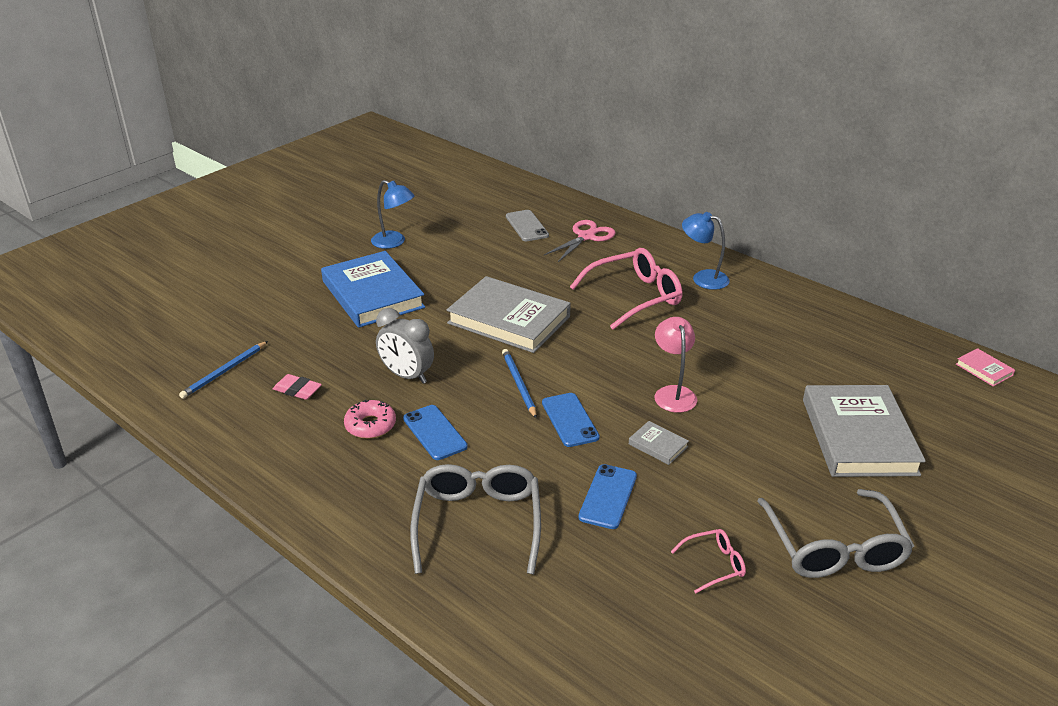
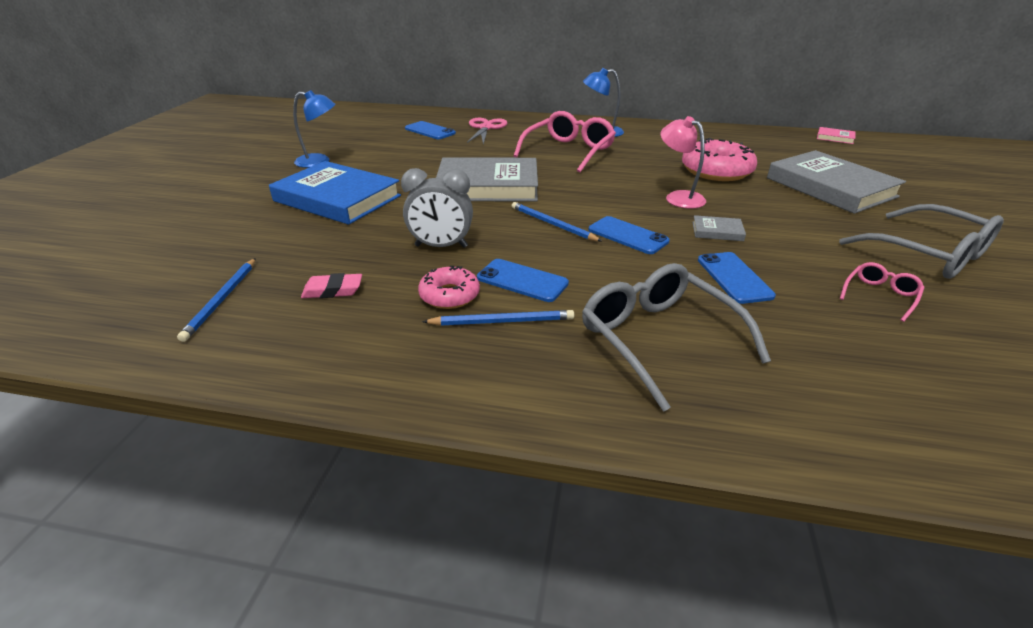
camera: 30 degrees left, 0 degrees up
(385, 462) = (502, 321): none -> blue pencil
(527, 226) = (430, 131): grey phone -> blue phone
(759, 373) = (716, 171): none -> pink donut

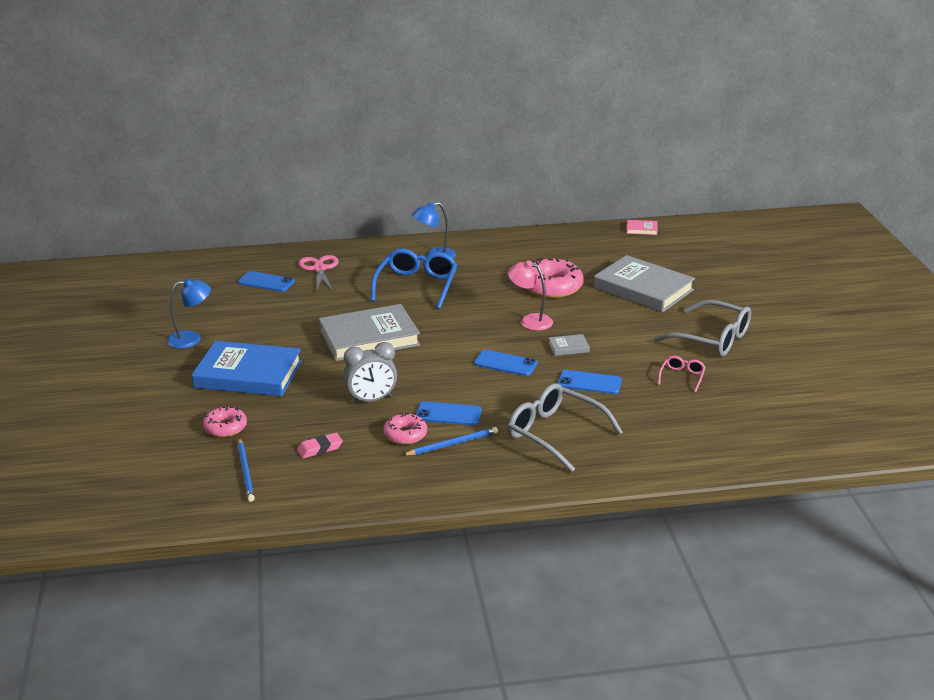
camera: 20 degrees left, 5 degrees down
(258, 245) = (225, 427): none -> pink donut
(552, 224) = (444, 364): blue pencil -> none
(569, 151) = (416, 286): pink glasses -> blue glasses
(734, 277) = (589, 383): blue phone -> blue phone turned 45 degrees counterclockwise

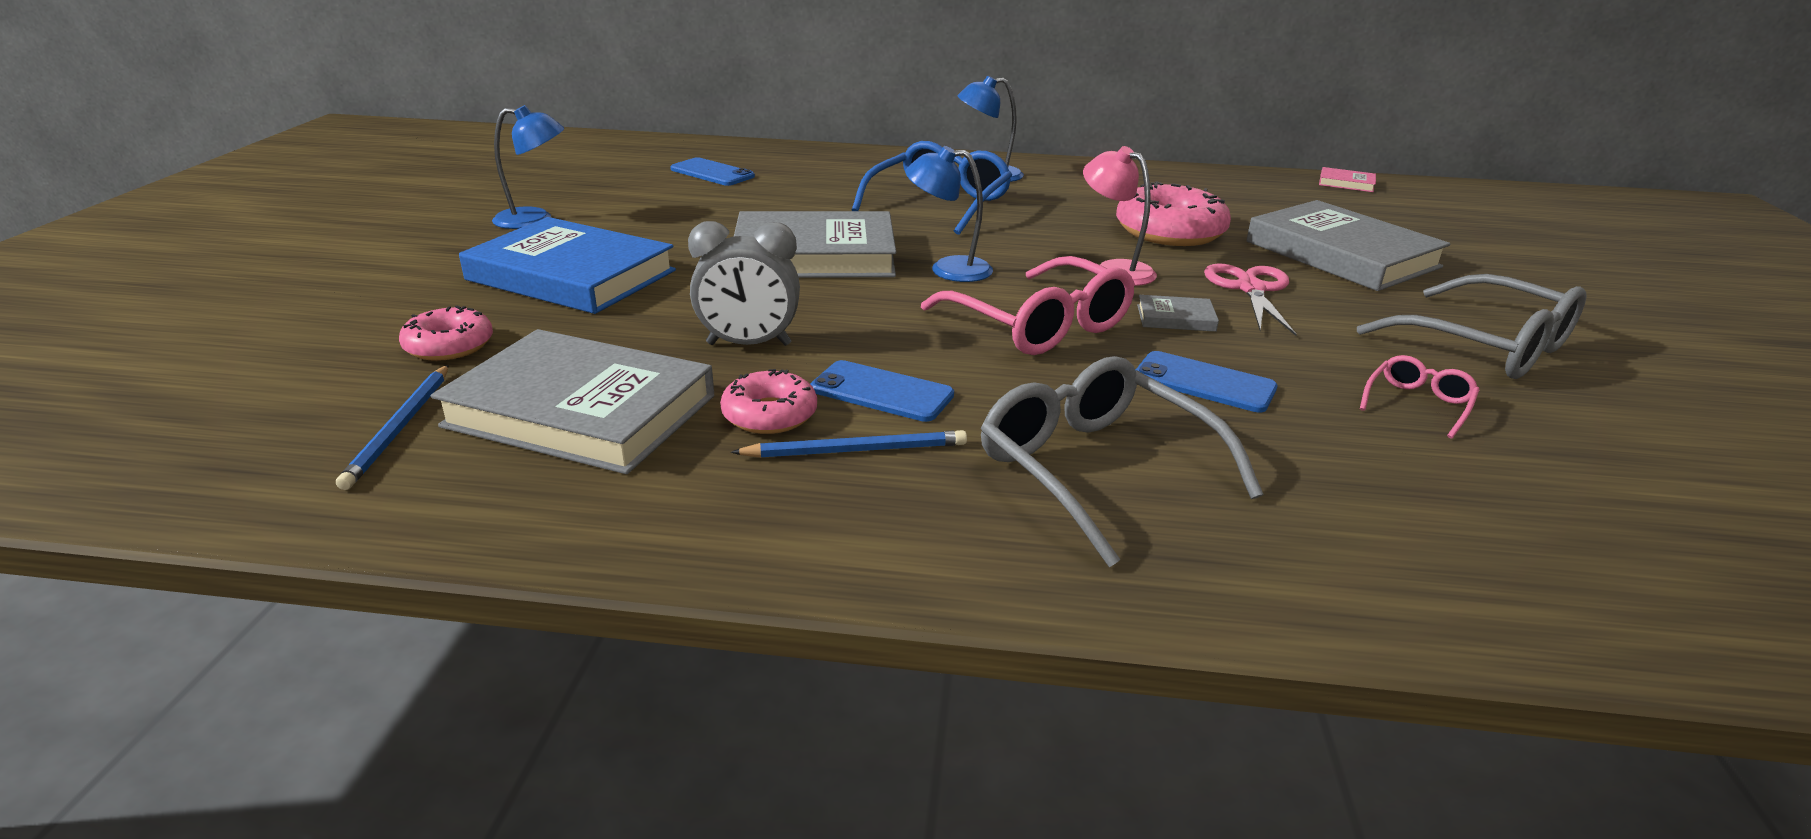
camera: 15 degrees right, 0 degrees up
(319, 269) = (803, 168): pink scissors -> pink scissors (1250, 289)
(320, 449) = (581, 411): pink eraser -> grey book
(444, 335) = (948, 269): none -> blue lamp
(505, 363) = (1040, 325): blue phone -> pink glasses

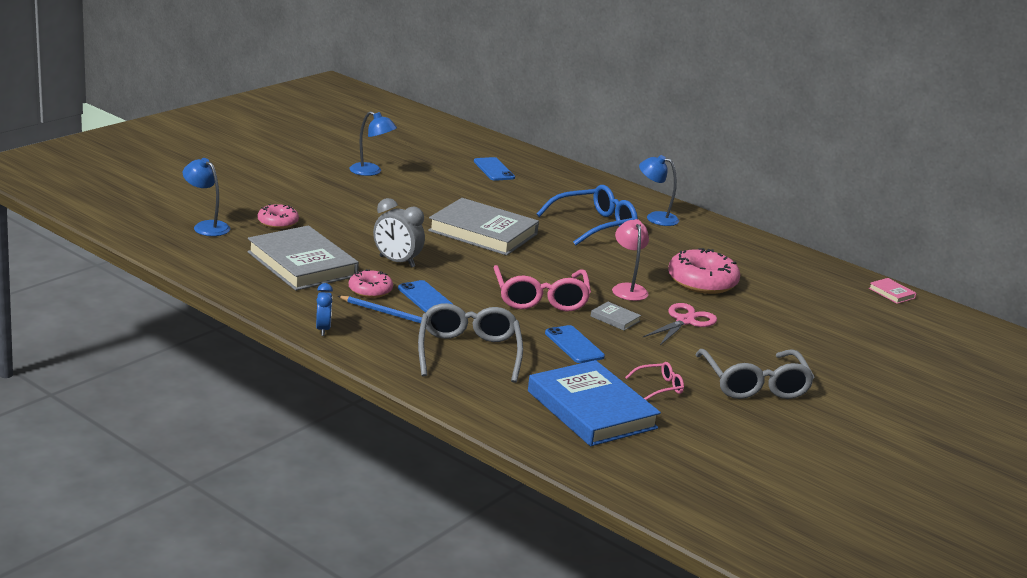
camera: 30 degrees right, 5 degrees down
(400, 428) = (234, 248): blue pencil -> none
(571, 275) = (357, 206): blue book -> blue book (591, 410)
(785, 545) = (323, 329): none -> blue clock
(948, 269) = (539, 260): blue lamp -> blue lamp (206, 226)
(1341, 254) = (781, 325): grey book -> none

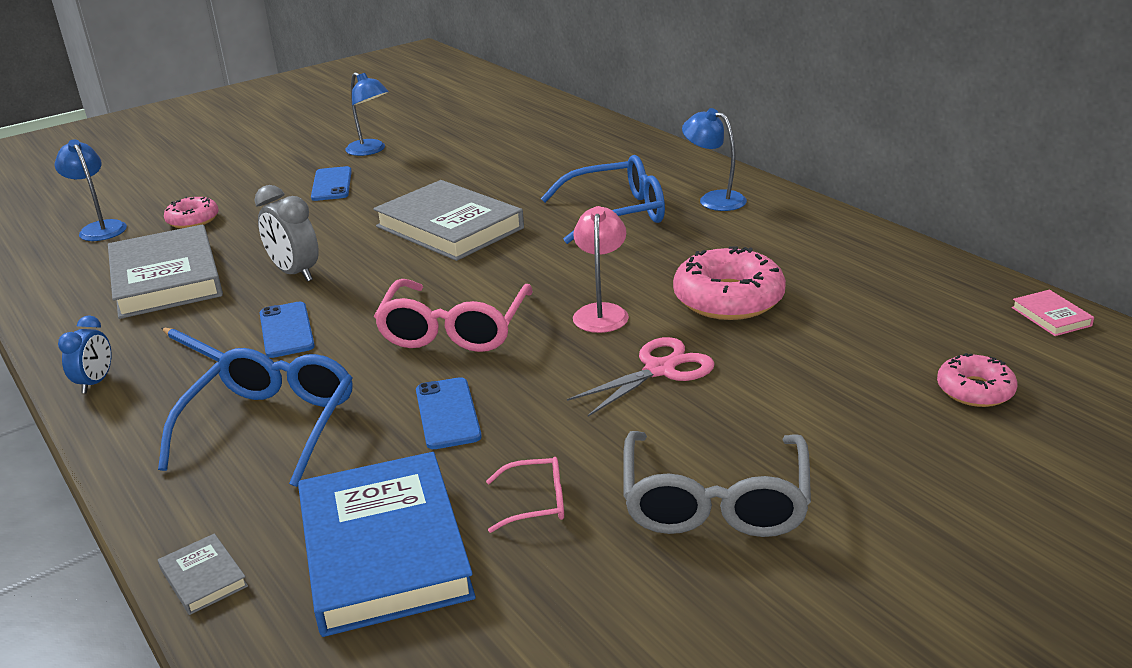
camera: 20 degrees right, 5 degrees up
(370, 290) = (220, 317): pink donut -> pink donut (975, 390)
(468, 352) = (271, 425): grey glasses -> blue glasses
(494, 169) = (531, 141): blue phone -> blue phone (332, 184)
(615, 319) = (547, 365): grey book -> grey book (203, 578)

